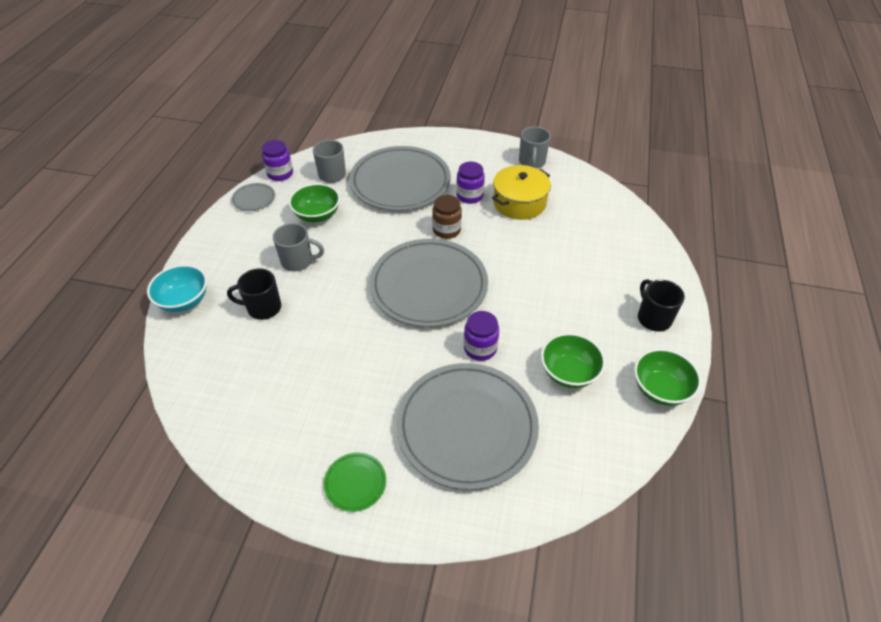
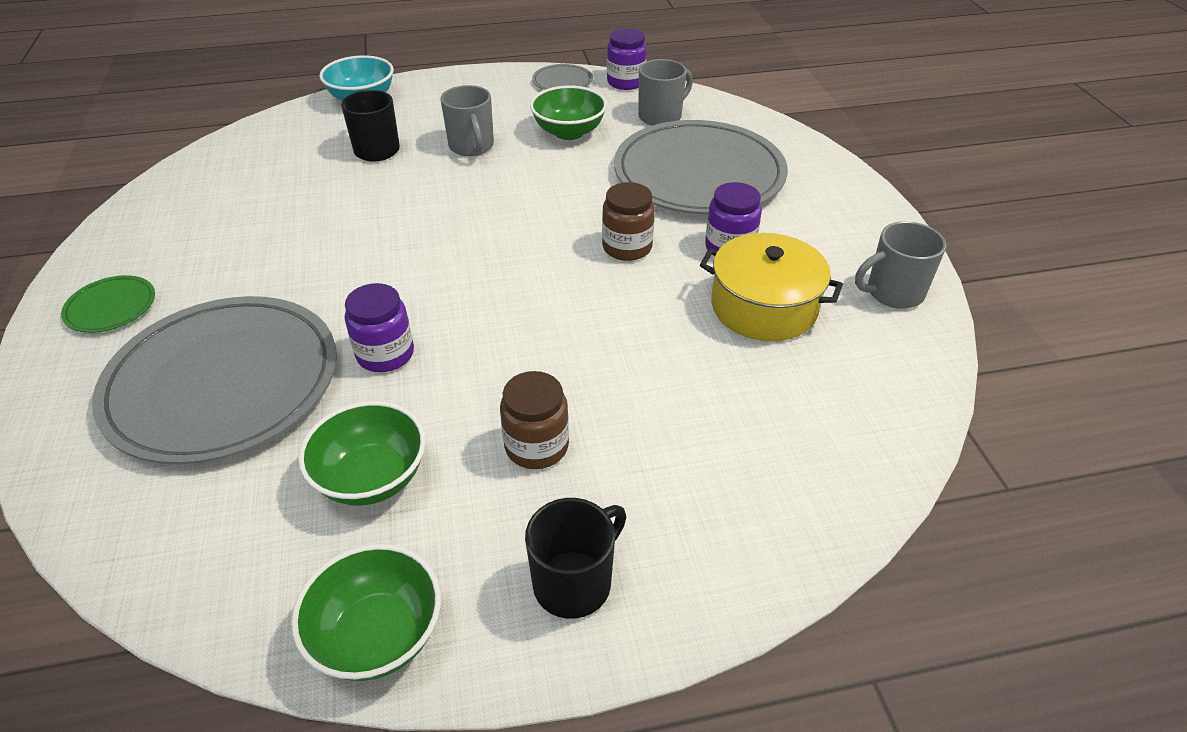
camera: 65 degrees right, 5 degrees down
(429, 285) = (492, 265): grey plate -> none
(573, 307) = (536, 446): none -> brown jar

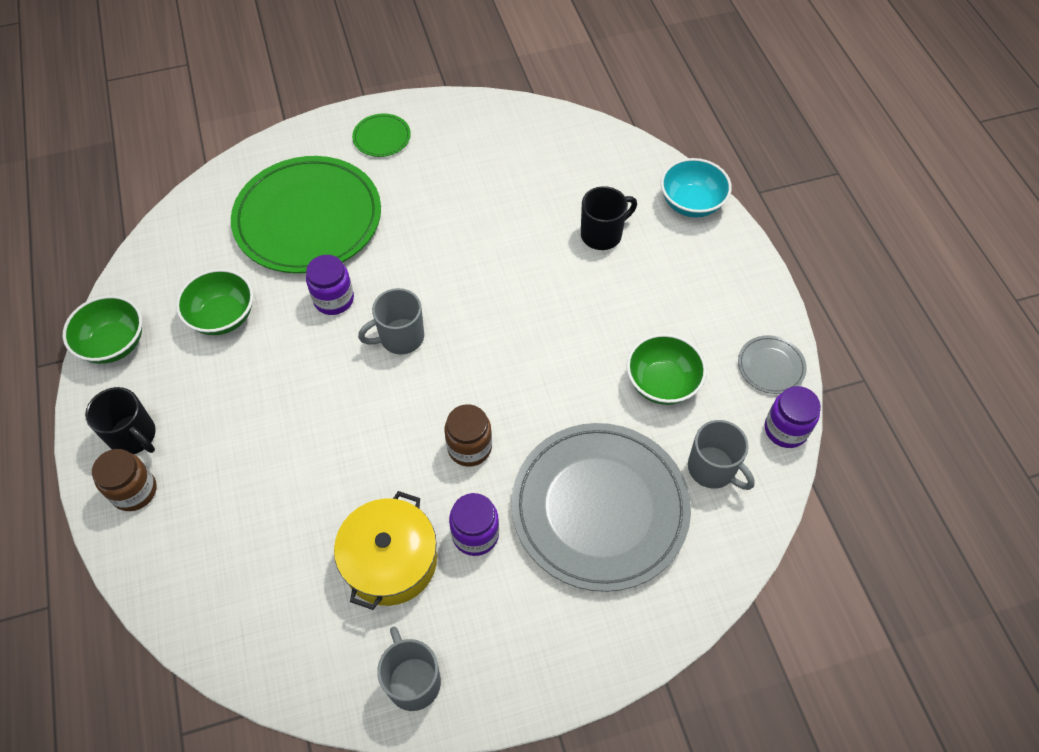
camera: 85 degrees right, 15 degrees up
(223, 383) = (308, 219): grey plate -> green plate
(471, 146) = (620, 305): grey mug -> grey mug (400, 337)
(536, 446) = (242, 404): brown jar -> brown jar (134, 491)

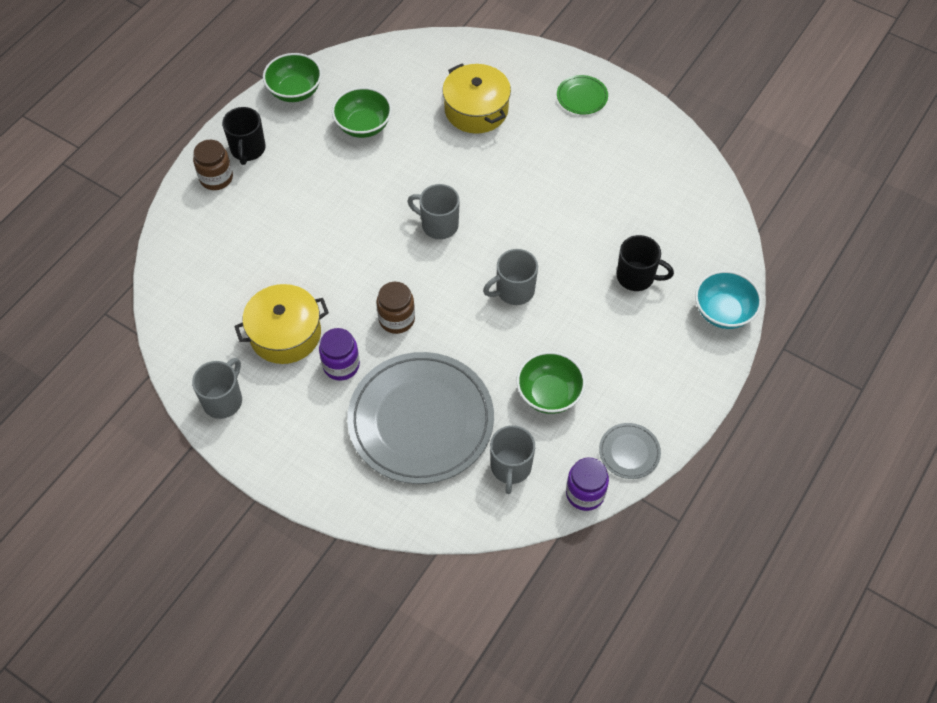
camera: 50 degrees right, 0 degrees up
(308, 219) = (476, 110): green plate -> yellow pot
(334, 299) = (431, 170): purple jar -> none
(530, 331) = (514, 291): none -> grey mug

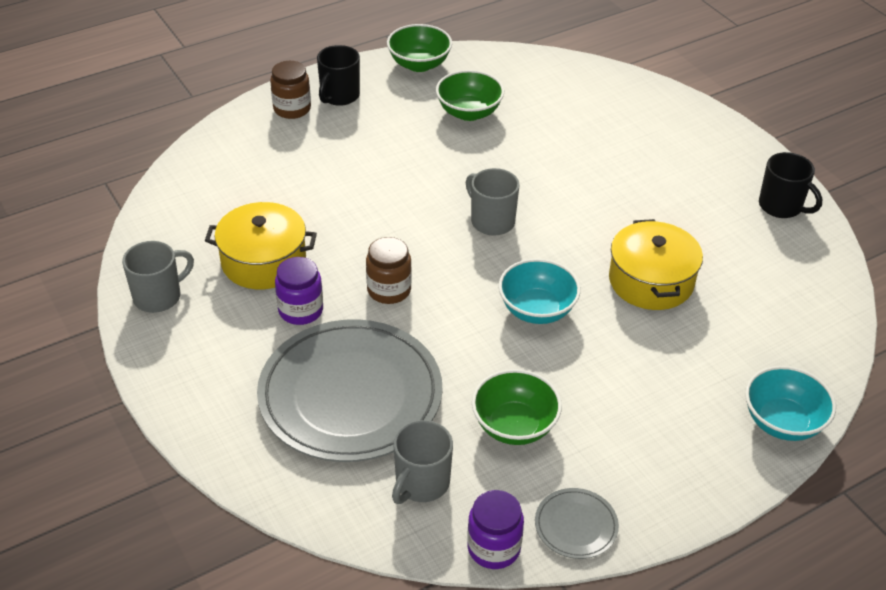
camera: 25 degrees right, 15 degrees down
(476, 110) = (598, 135): yellow pot -> yellow pot (651, 281)
(514, 291) = (537, 310): grey mug -> turquoise bowl
(582, 97) = (725, 160): green plate -> none
(636, 277) = (692, 348): black mug -> black mug (781, 206)

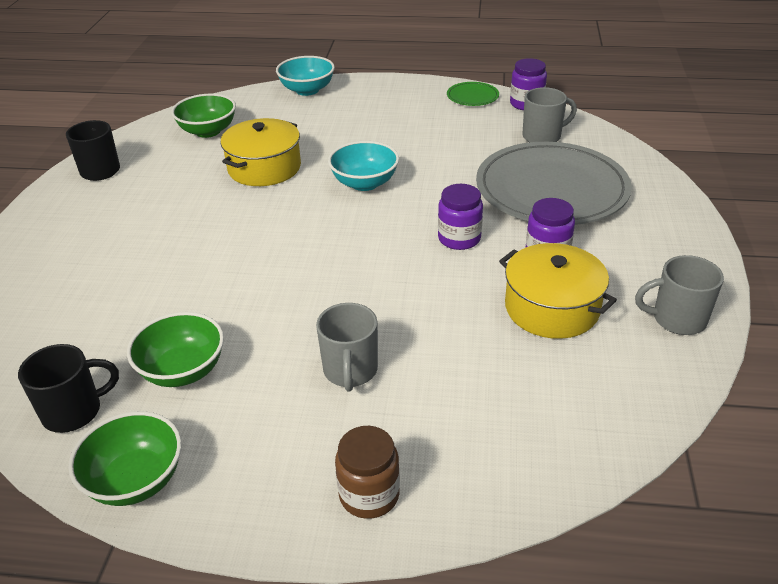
camera: 140 degrees left, 5 degrees down
(339, 96) = (290, 482): black mug -> black mug (74, 411)
(389, 290) = (459, 238): brown jar -> purple jar
(491, 221) = (314, 252): grey mug -> grey mug (350, 371)
(514, 426) = (457, 138): green bowl -> green bowl (208, 131)
(576, 525) = (472, 96): grey plate -> green plate

